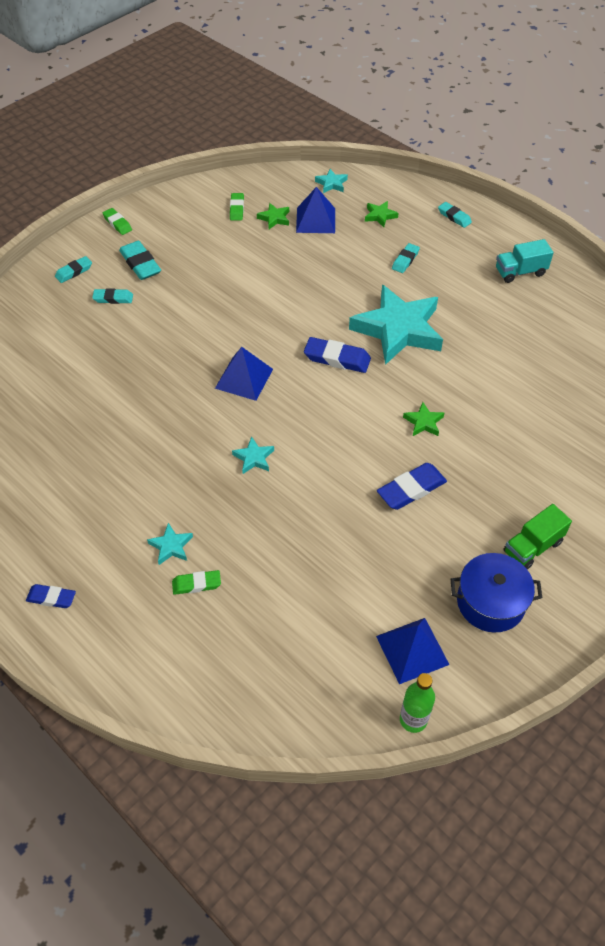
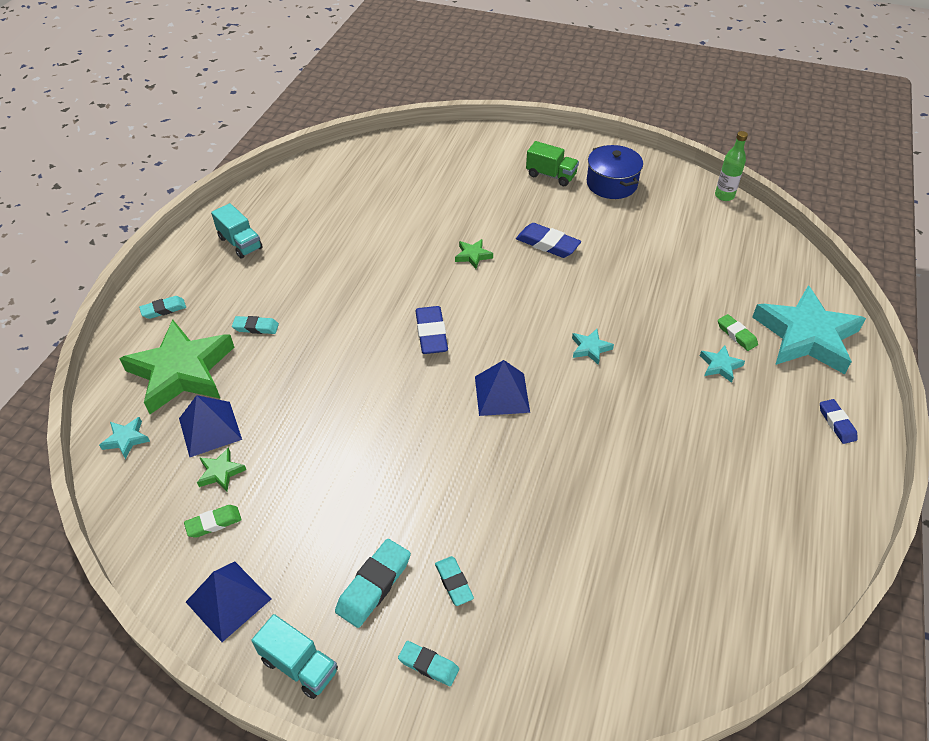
camera: 115 degrees left, 5 degrees down
(117, 223) = (299, 665): green eraser -> turquoise truck
(380, 216) = (181, 371): green star -> green star, size x2.49
(398, 329) = (366, 303): turquoise star -> turquoise star (806, 336)
(412, 650) = (679, 208): blue pyramid -> blue pyramid (228, 600)
(454, 217) = (164, 309): turquoise eraser -> turquoise eraser turned 45 degrees clockwise

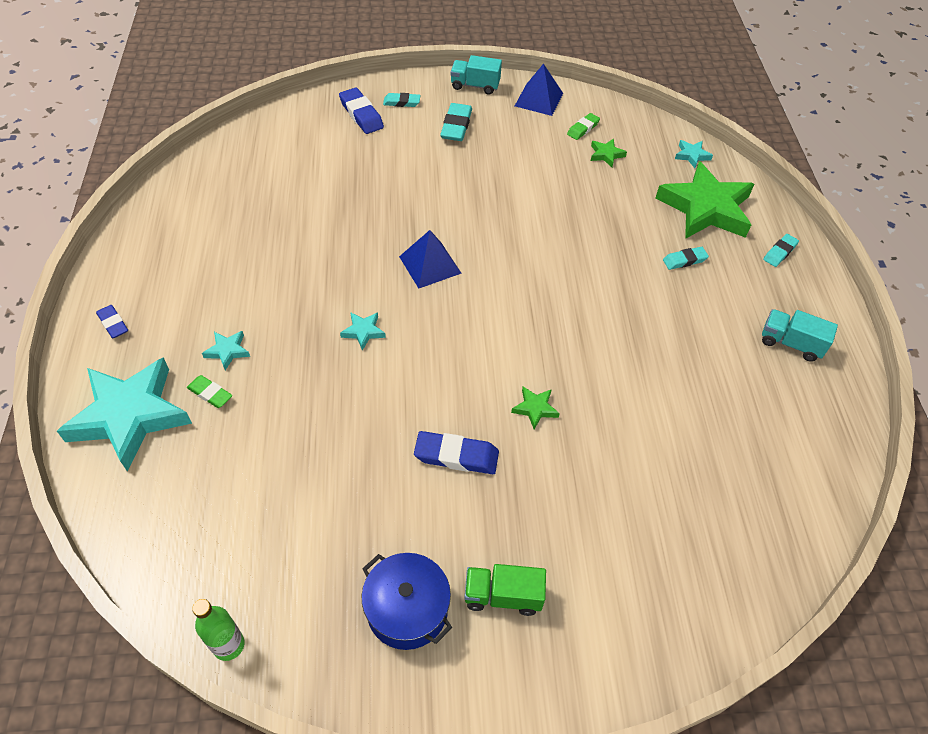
camera: 155 degrees right, 5 degrees up
(210, 428) = (641, 177): blue pyramid -> none
(431, 333) = (523, 301): blue eraser -> blue eraser (361, 114)
(454, 582) = (406, 139): turquoise eraser -> none

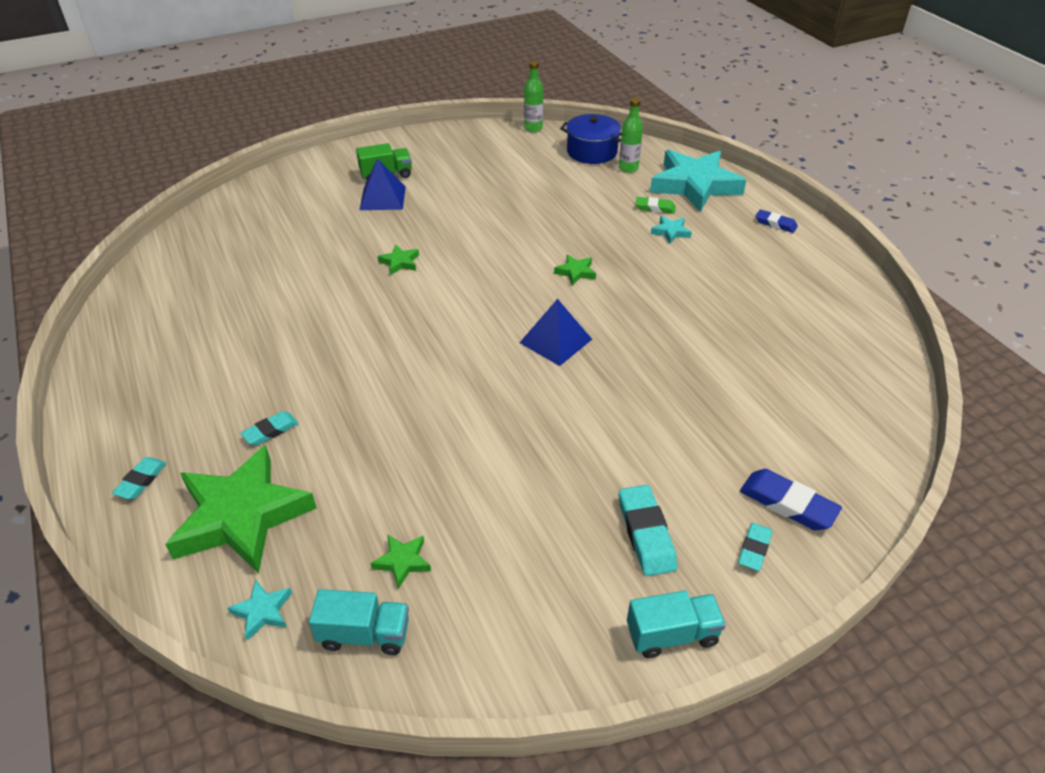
camera: 160 degrees right, 10 degrees down
(176, 481) = (628, 168): none -> green bottle
(363, 331) = (575, 272): turquoise star -> green star
(401, 102) = (754, 549): turquoise eraser -> turquoise eraser turned 45 degrees counterclockwise
(407, 609) = (442, 158): blue pot -> blue pot (592, 152)
(456, 456) = (449, 222): blue eraser -> none
(538, 99) = (551, 645): blue pyramid -> blue pyramid (383, 198)
(583, 129) = (453, 603): green eraser -> none
(790, 343) = (151, 376): turquoise truck -> turquoise truck (364, 634)

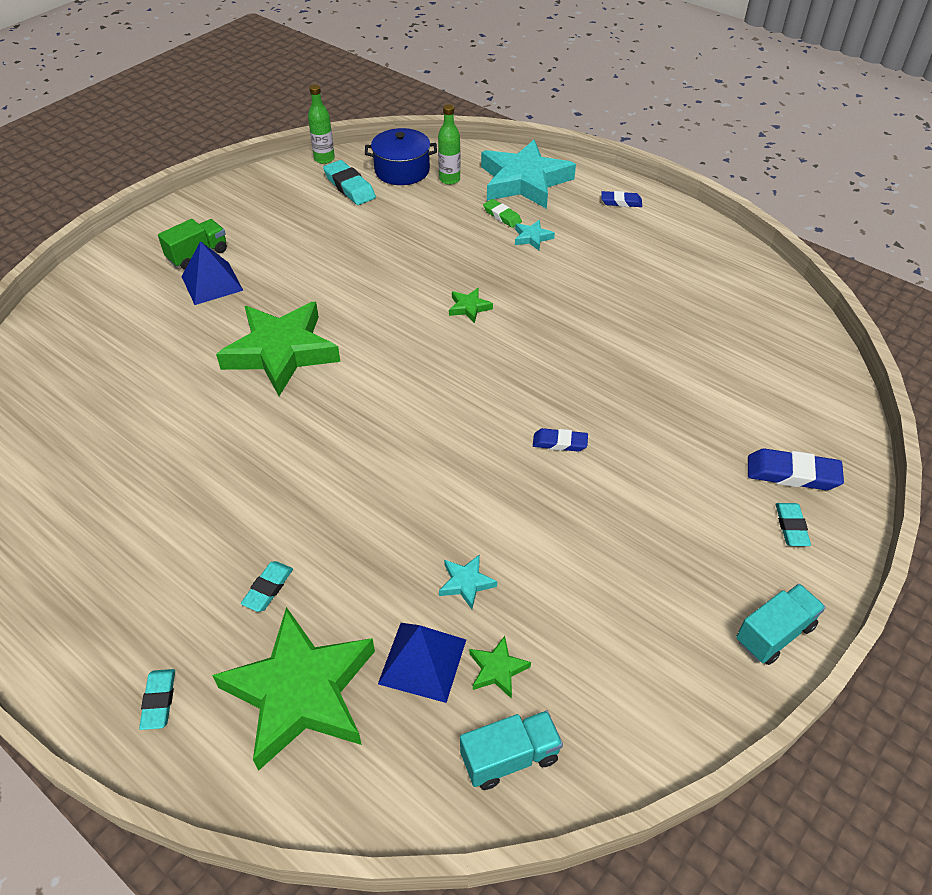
camera: 25 degrees left, 5 degrees up
(263, 611) = (393, 781): turquoise star -> turquoise star (466, 583)
(400, 262) = (281, 352): green star -> green star, size x2.49
(555, 340) = (496, 386): blue pyramid -> blue pyramid (422, 661)
(581, 403) = (559, 443): none -> blue eraser
(646, 534) = (696, 549): turquoise eraser -> turquoise eraser (349, 187)
(655, 208) = (502, 216): green eraser -> green eraser turned 60 degrees clockwise

